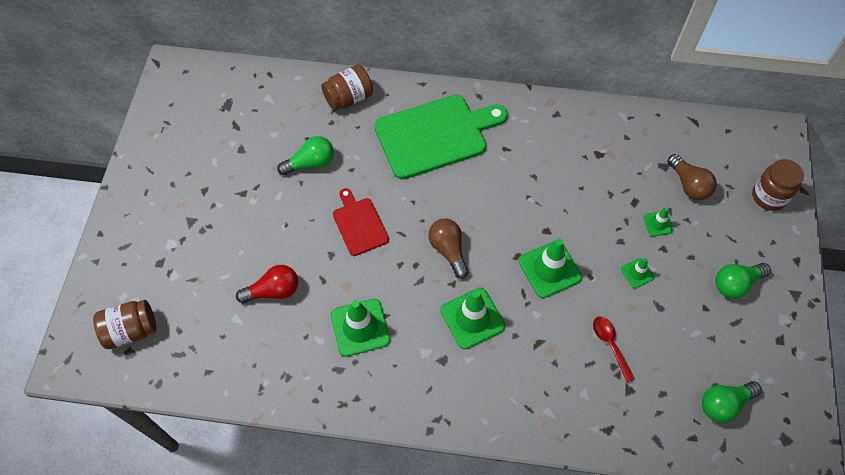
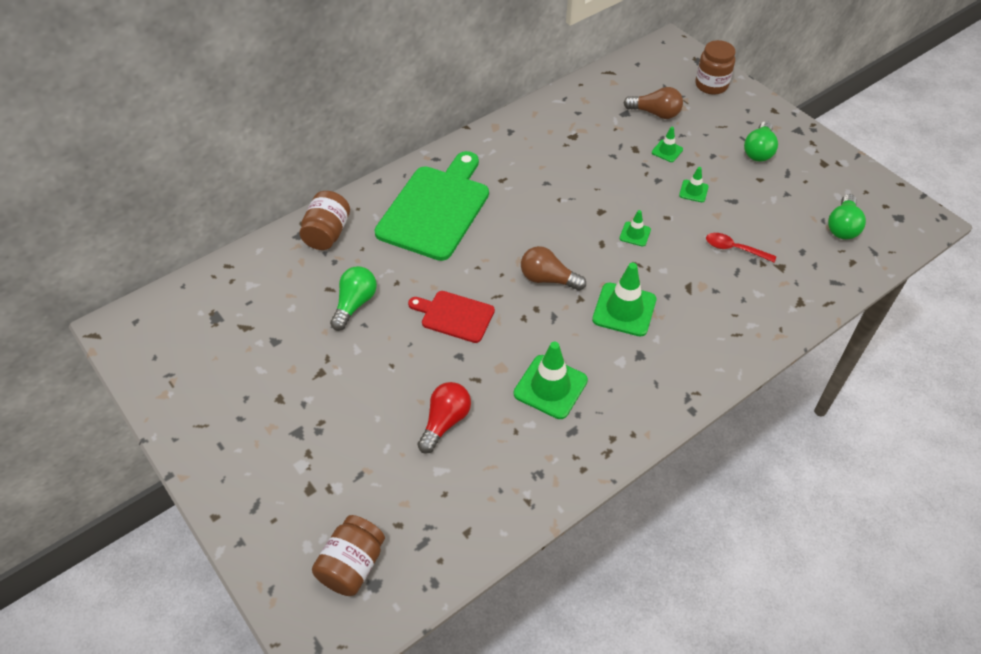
camera: 45 degrees left, 10 degrees down
(549, 269) = (635, 234): green traffic cone -> green traffic cone, size x0.52

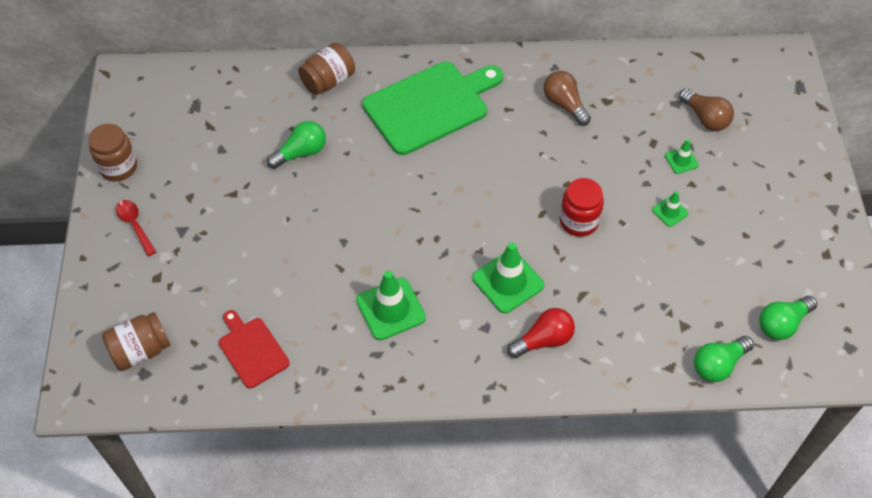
camera: 35 degrees right, 5 degrees up
(445, 422) = (289, 287): red light bulb -> red light bulb (543, 340)
(454, 316) = (367, 206): red cutting board -> red cutting board (252, 350)
(548, 279) = (468, 218): brown light bulb -> brown light bulb (564, 104)
(635, 234) = (578, 221): green traffic cone -> red jar
(711, 85) = (788, 118): brown jar -> brown jar (118, 167)
(734, 249) = (656, 285): red spoon -> red spoon (135, 225)
(758, 151) = (771, 207): green light bulb -> green light bulb (718, 365)

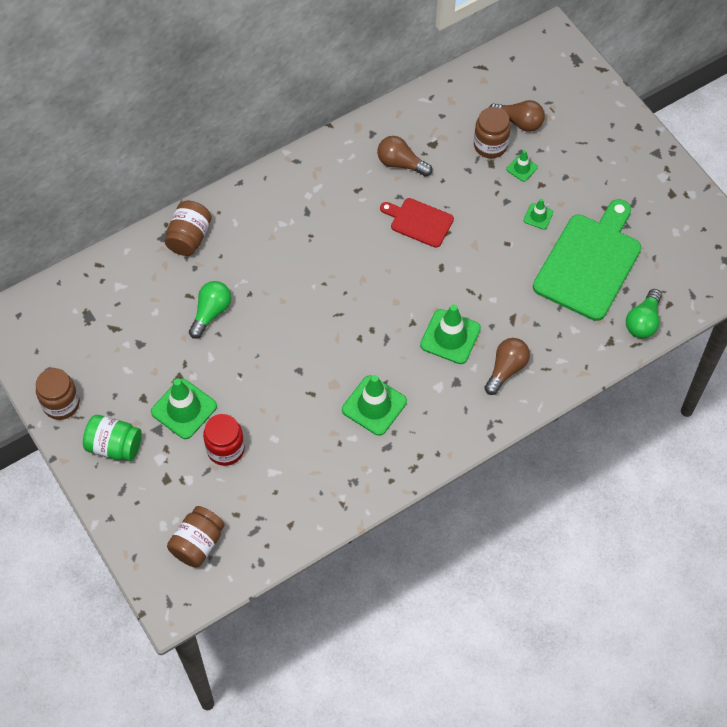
camera: 30 degrees left, 5 degrees up
(135, 225) = (114, 446): red spoon -> green jar
(217, 224) = (184, 409): none -> green traffic cone
(252, 350) = (287, 495): red cutting board -> red cutting board (419, 222)
(430, 106) = (291, 218): green cutting board -> green cutting board (589, 263)
(543, 340) = (506, 369): red light bulb -> brown light bulb
(578, 221) = (474, 259): red jar -> red jar (225, 449)
(663, 126) = (490, 145): none -> brown jar
(782, 324) = (670, 266): green light bulb -> none

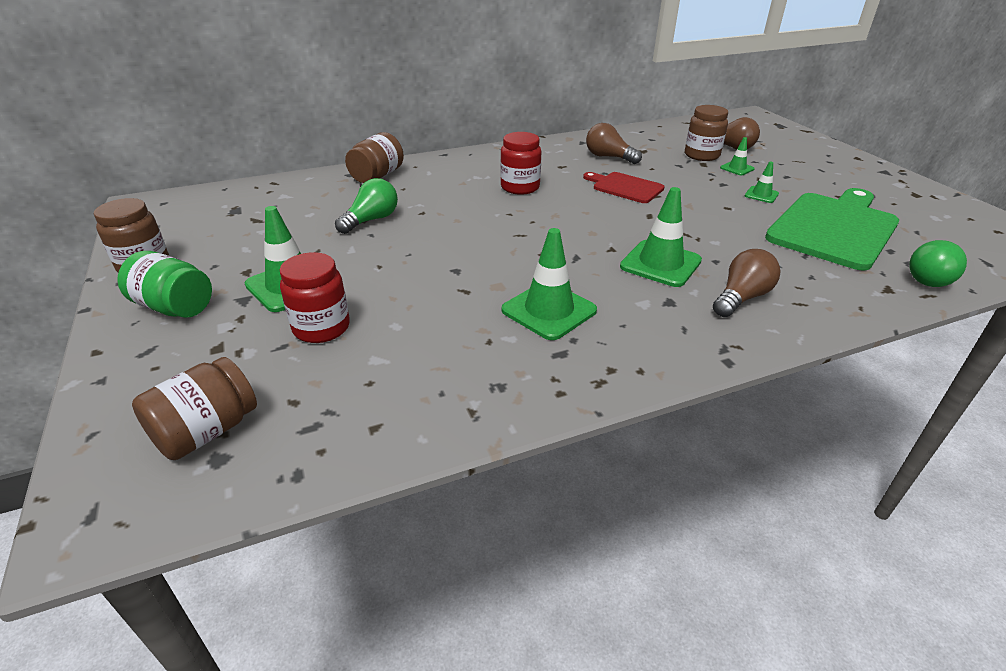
camera: 10 degrees right, 25 degrees down
(325, 237) = (520, 187): none -> red jar

